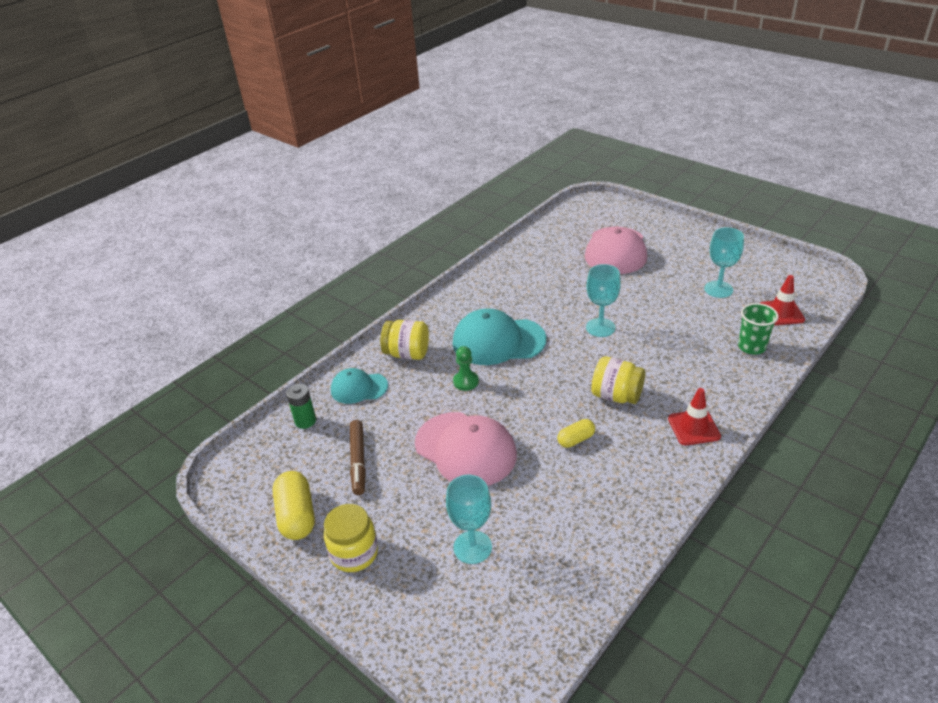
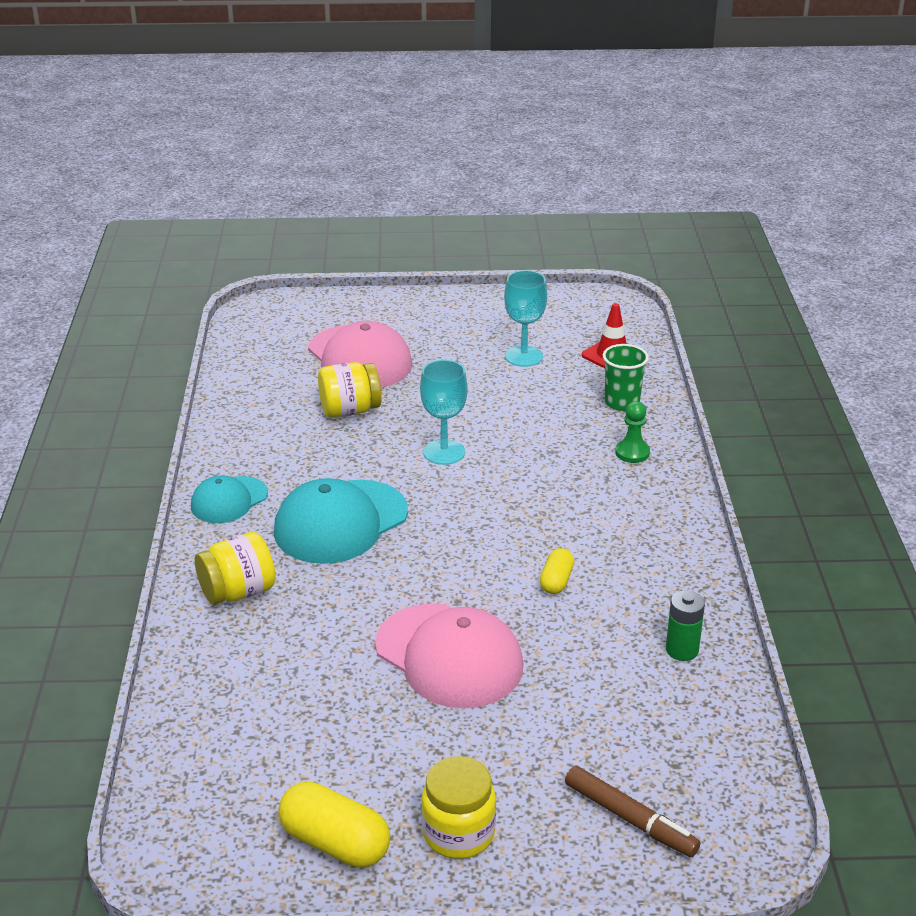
camera: 45 degrees left, 5 degrees down
(305, 421) = (200, 739): green battery -> green battery (682, 650)
(358, 461) = (334, 741): brown marker -> brown marker (630, 819)
(359, 388) = (224, 663): turquoise cap -> turquoise cap (229, 500)
(465, 449) = (449, 656): pink cap -> pink cap turned 45 degrees clockwise
(466, 381) = (357, 586): green pawn -> green pawn (632, 453)
(472, 547) = (578, 744): turquoise goblet -> none
(616, 396) = (545, 515): yellow jar -> yellow jar (350, 410)
(693, 427) = (656, 508): red traffic cone -> none

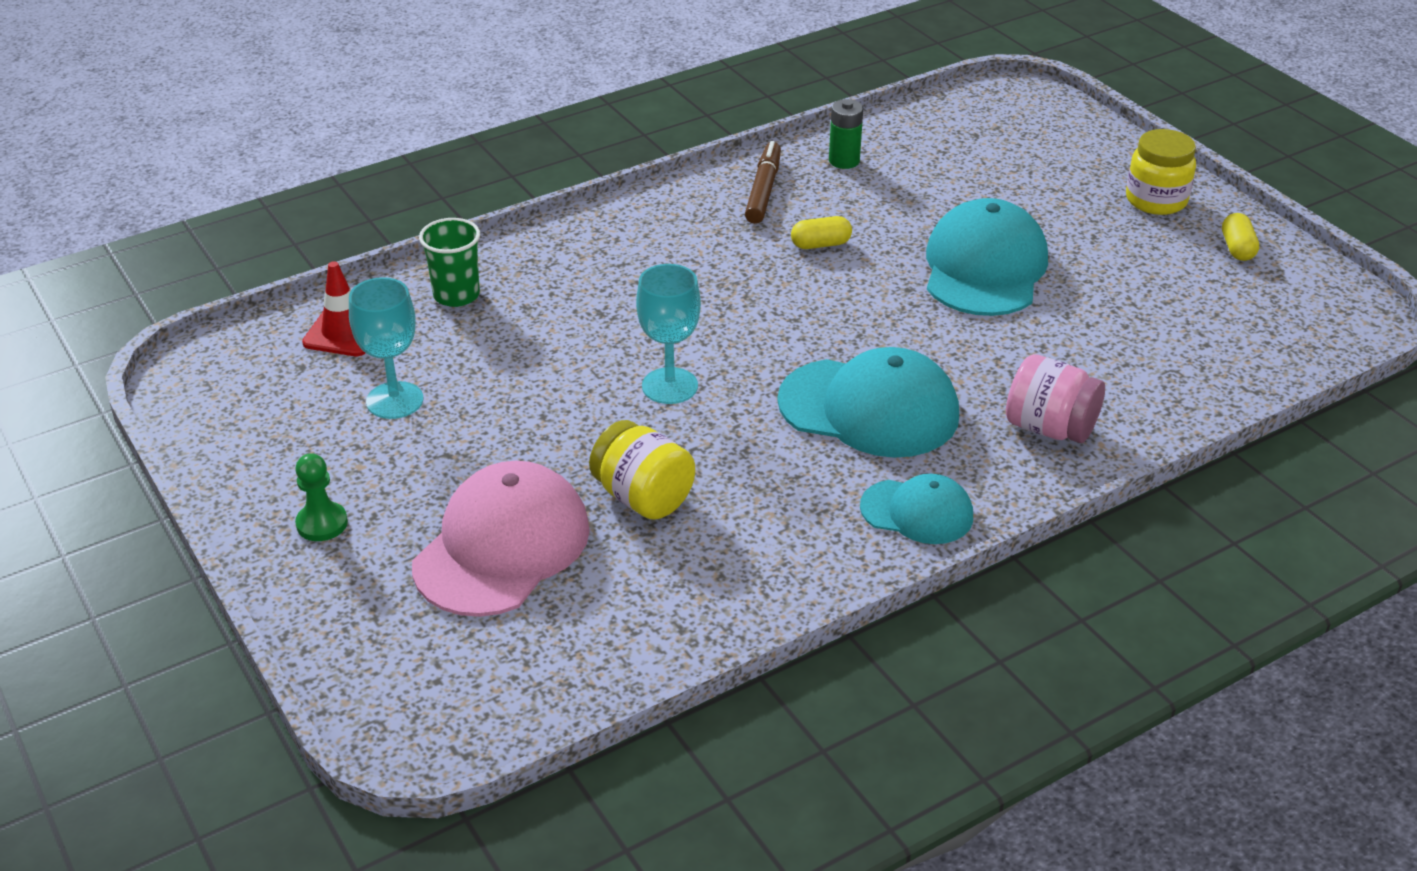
camera: 120 degrees left, 5 degrees up
(238, 592) = (1049, 428): yellow jar -> pink jar
(335, 843) = (1237, 248): yellow capsule -> yellow capsule, size x0.58
(449, 656) = (984, 268): pink cap -> turquoise cap
(630, 819) = (1050, 138): brown marker -> brown marker (763, 190)
(632, 453) = (559, 261): green pawn -> green pawn (322, 523)

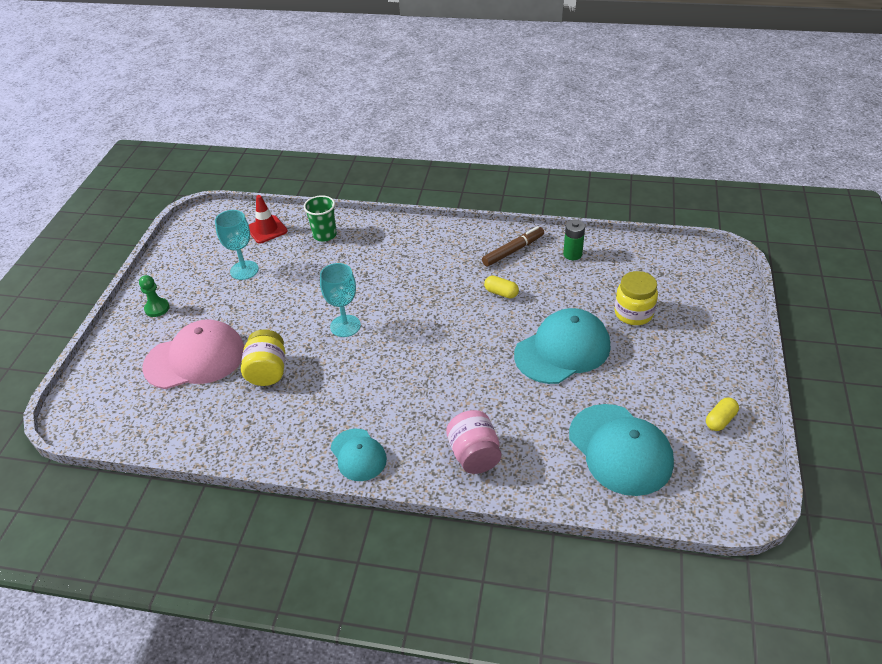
camera: 45 degrees right, 5 degrees up
(869, 408) = (408, 390): turquoise cap -> turquoise cap (620, 449)
(1156, 200) = (711, 364): yellow jar -> yellow jar (633, 313)

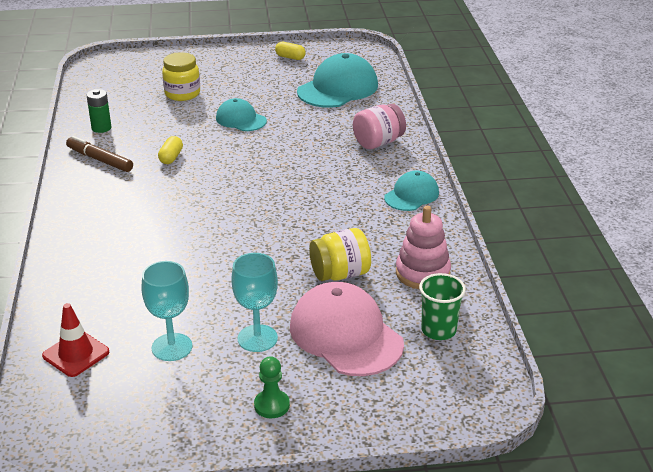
camera: 110 degrees left, 10 degrees down
(235, 426) = (422, 273): none -> pink stacking toy
(324, 235) = (83, 296): green cup -> green cup (438, 330)
(345, 326) = (251, 240): turquoise goblet -> turquoise goblet (257, 338)
(562, 350) = (241, 119): turquoise cap -> turquoise cap, size x0.58

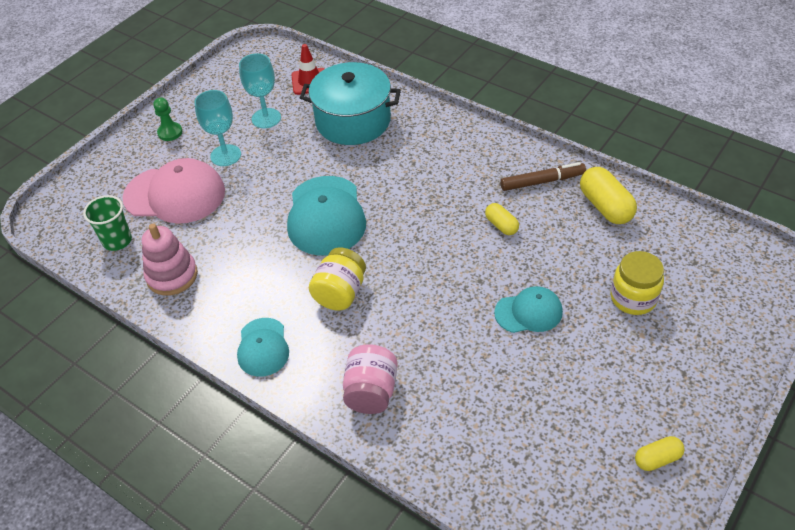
camera: 135 degrees right, 15 degrees up
(101, 128) = (605, 206): green battery -> yellow capsule
(116, 287) = (353, 121): none -> turquoise pot
(338, 88) = (524, 446): turquoise cap -> turquoise cap (326, 216)
(340, 274) = (230, 230): yellow jar -> yellow jar (340, 293)

